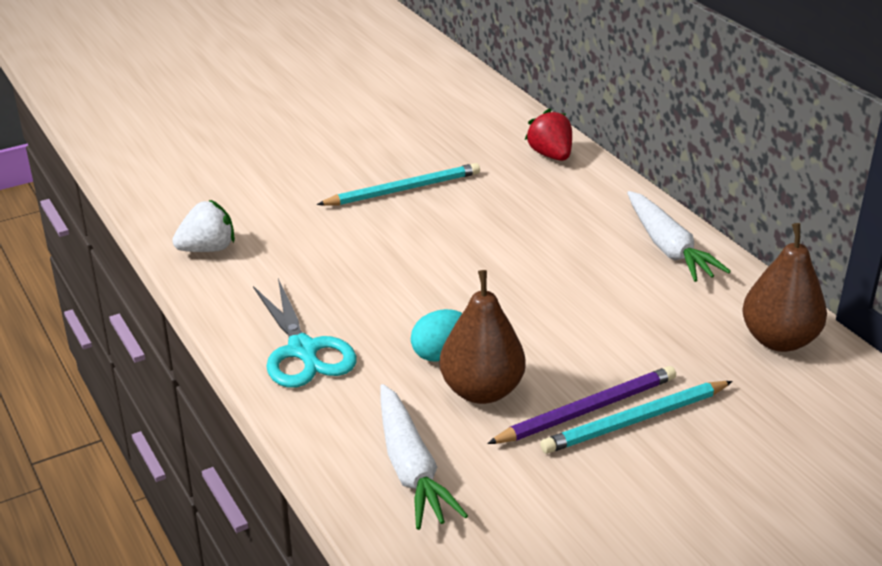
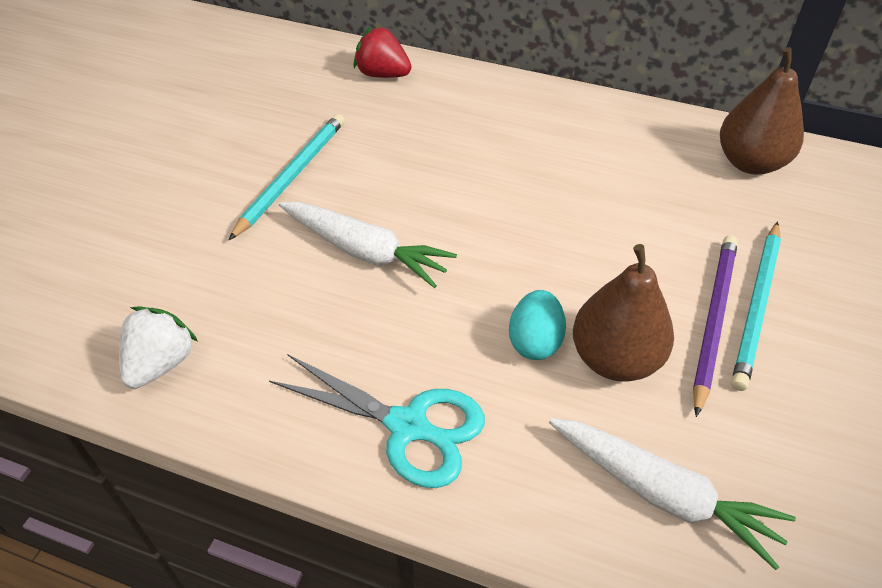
camera: 40 degrees left, 15 degrees up
(668, 247) = (578, 119): white carrot -> white carrot (365, 251)

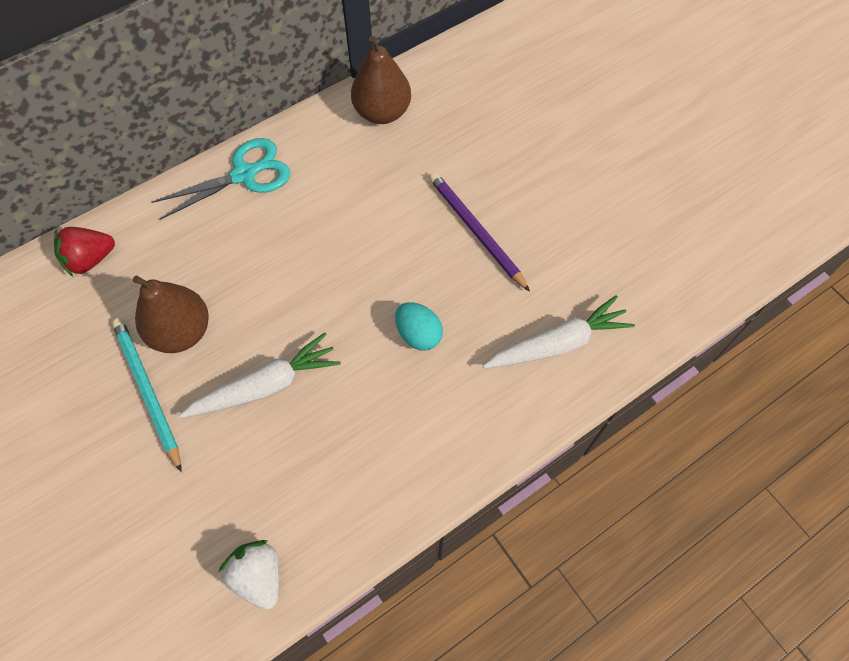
camera: 55 degrees left, 15 degrees up
(408, 426) = (424, 446): turquoise scissors -> turquoise scissors (244, 175)
(615, 359) = (462, 301): brown pear -> brown pear (181, 331)
(757, 306) = (483, 202): turquoise pencil -> none

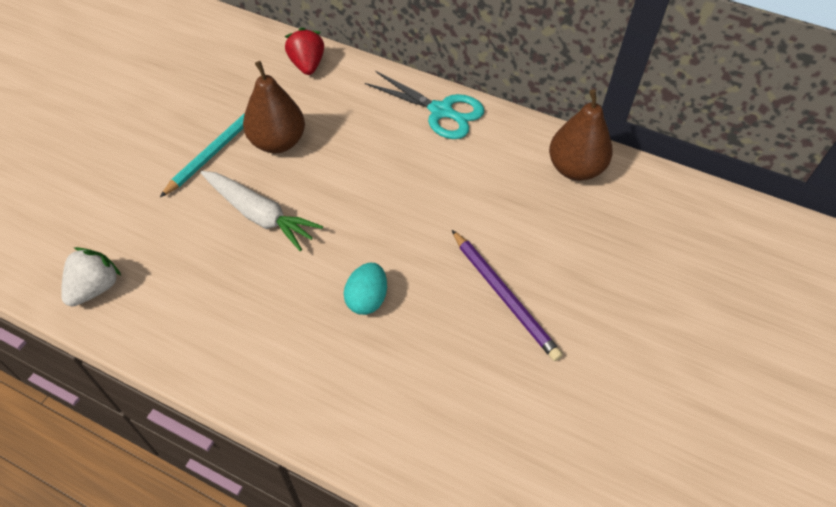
camera: 60 degrees right, 10 degrees down
(90, 259) = (307, 65): red strawberry -> red strawberry turned 45 degrees clockwise
(476, 231) = (504, 296): purple pencil -> purple pencil turned 120 degrees clockwise
(558, 343) = (426, 422): white carrot -> none

